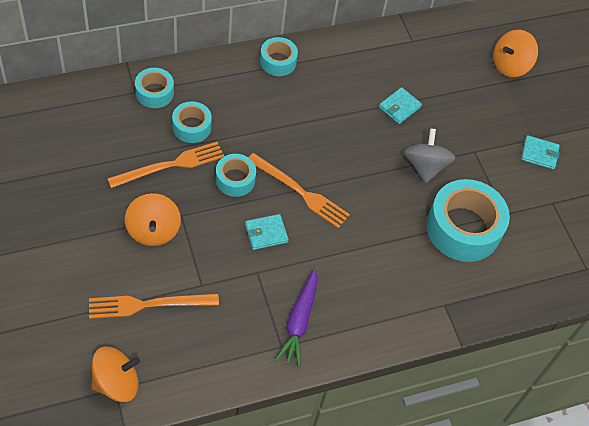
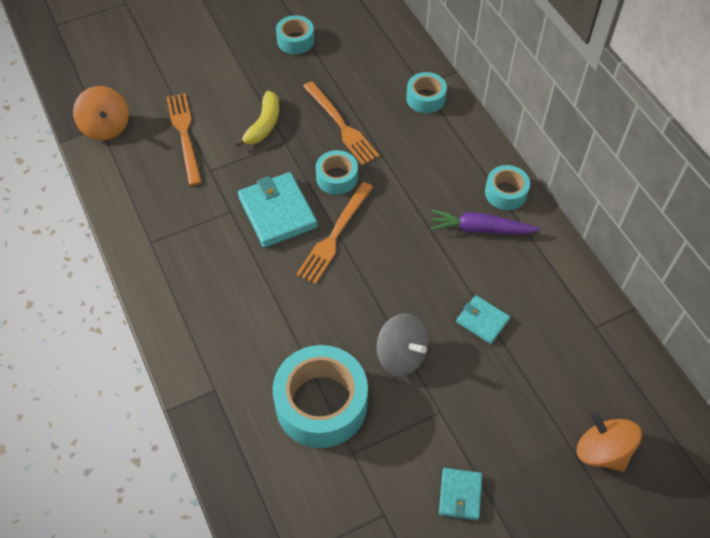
camera: 90 degrees right, 0 degrees up
(153, 230) = (263, 125): orange spinning top -> yellow banana
(191, 127) = (392, 133): turquoise tape -> turquoise tape (295, 40)
(266, 233) = (277, 212): turquoise wallet -> turquoise wallet, size x1.79
(299, 321) = (179, 253): purple carrot -> purple carrot (480, 229)
(425, 166) = (401, 355): grey spinning top -> grey spinning top turned 45 degrees clockwise

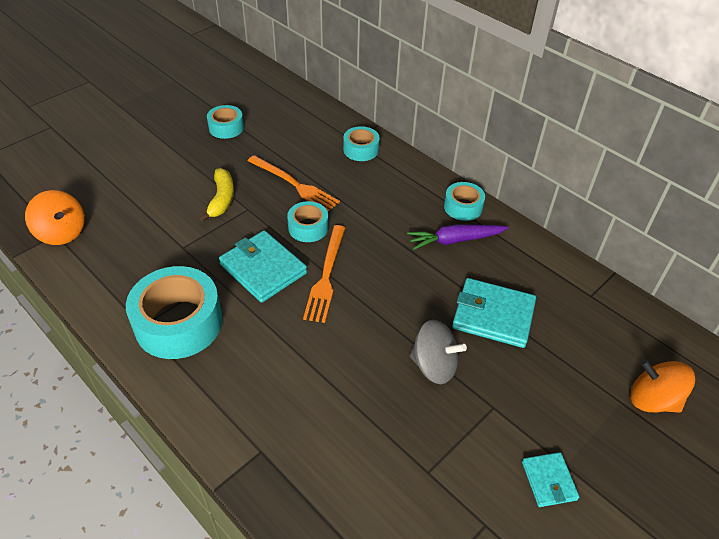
camera: 20 degrees left, 10 degrees down
(184, 135) = (146, 223): orange fork -> none
(321, 404) = (376, 433): turquoise tape -> turquoise tape (178, 323)
(482, 320) = (493, 315): turquoise wallet -> turquoise wallet, size x1.79

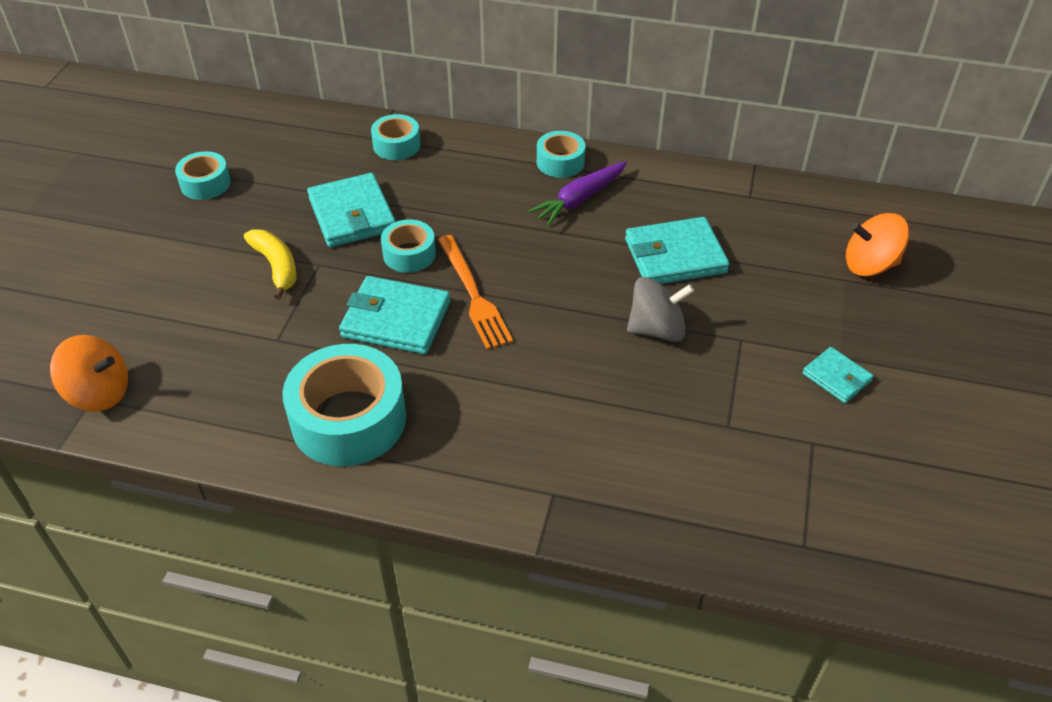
camera: 30 degrees left, 0 degrees up
(294, 185) = (352, 214): orange fork -> turquoise wallet

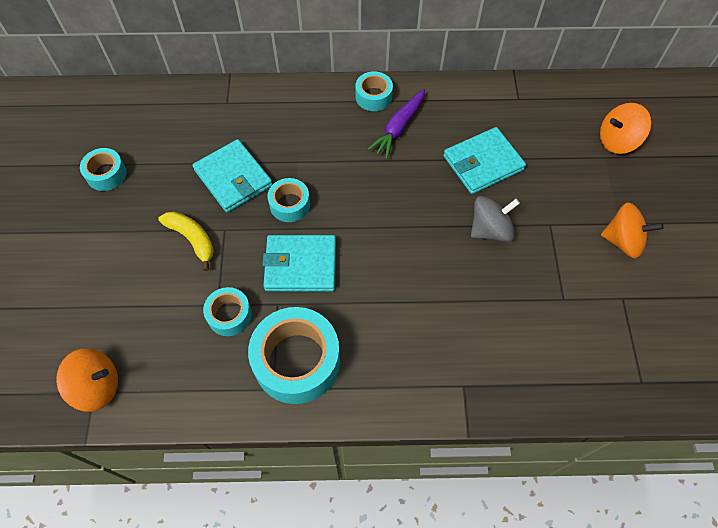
camera: 15 degrees left, 15 degrees up
(396, 145) = (244, 106): turquoise tape -> turquoise tape (229, 315)
(473, 295) = (350, 230): orange fork -> none
(836, 377) = (623, 241): turquoise wallet -> orange spinning top

